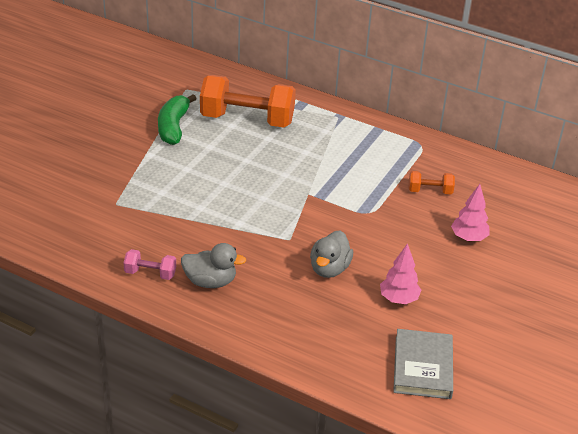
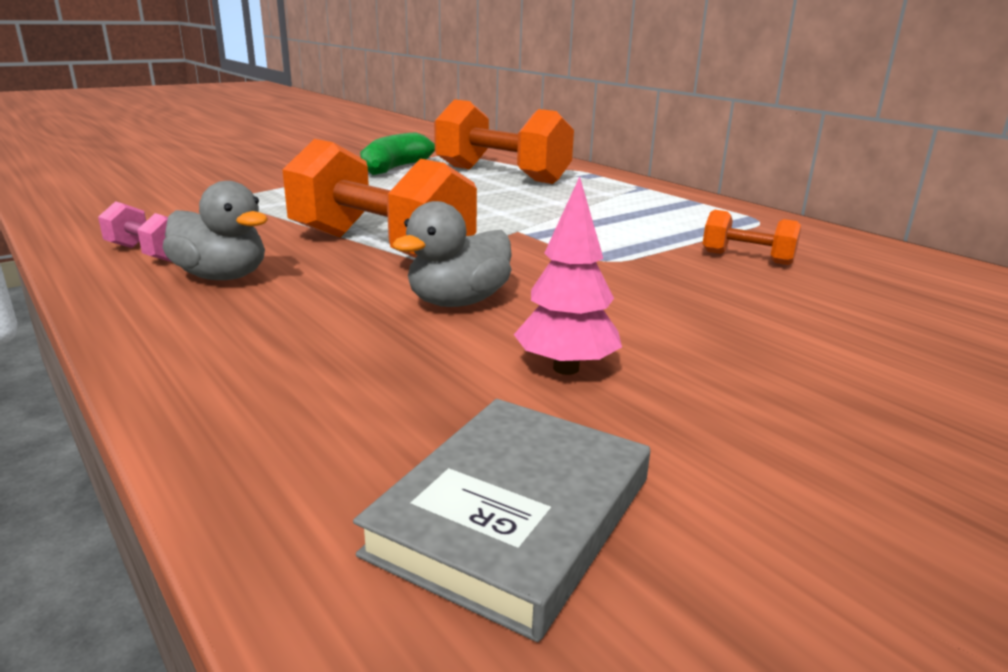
camera: 25 degrees right, 15 degrees down
(257, 234) = (380, 248): none -> orange dumbbell
(468, 238) = (803, 318): pink tree -> none

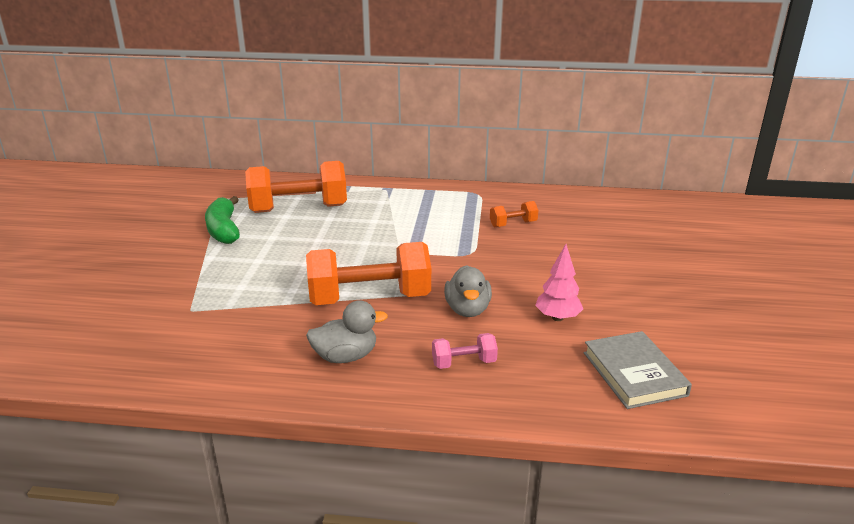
camera: 45 degrees left, 5 degrees up
(147, 253) = (268, 368): pink dumbbell -> pink dumbbell (464, 363)

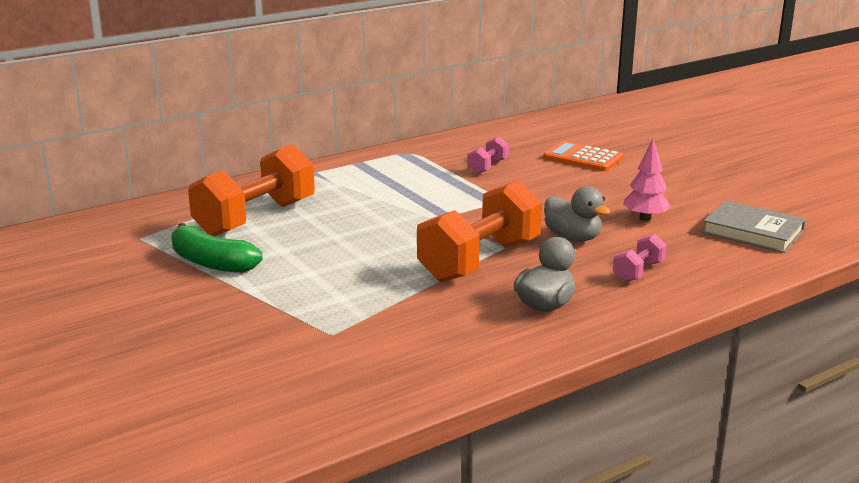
camera: 40 degrees left, 5 degrees down
(513, 224) = (488, 167): orange dumbbell -> pink dumbbell
(603, 243) = (582, 158): none -> orange calculator

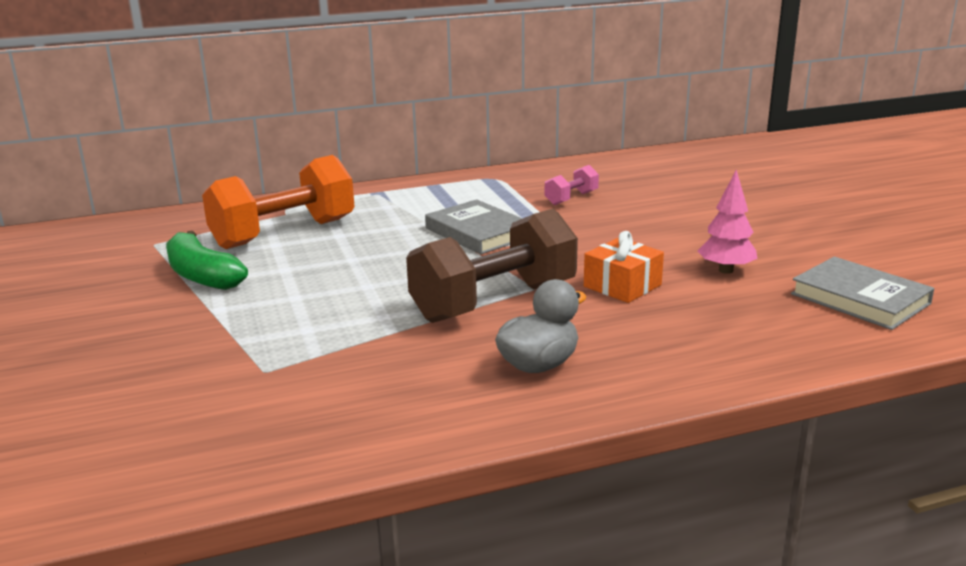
camera: 15 degrees right, 0 degrees up
(428, 203) = (478, 232): none -> grey book
(480, 261) = (494, 302): orange dumbbell -> brown dumbbell
(573, 238) = (622, 286): grey duck -> orange gift
(582, 158) = (687, 196): orange calculator -> none
(638, 272) = (681, 335): pink dumbbell -> none

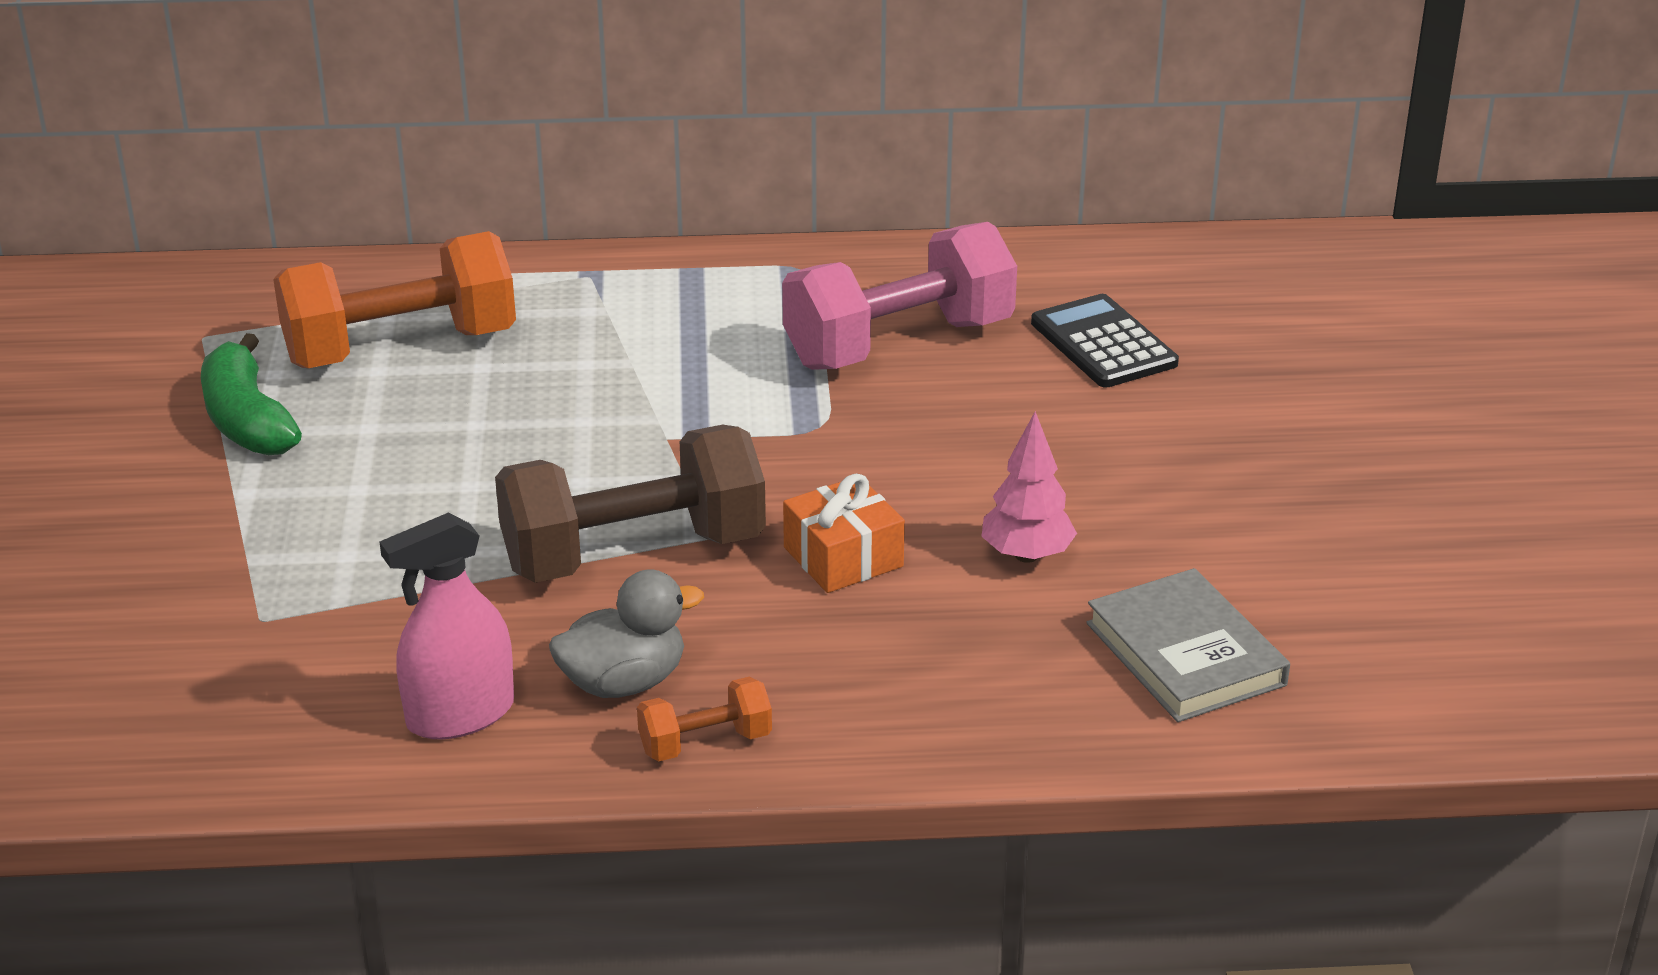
camera: 15 degrees right, 10 degrees up
(440, 400) = (460, 714): none -> pink spray bottle
(478, 232) = (697, 399): grey book -> none
(571, 198) = (898, 343): pink dumbbell -> pink dumbbell, size x2.19
(618, 387) = (705, 743): none -> orange dumbbell
(678, 186) = (1103, 343): none -> black calculator

